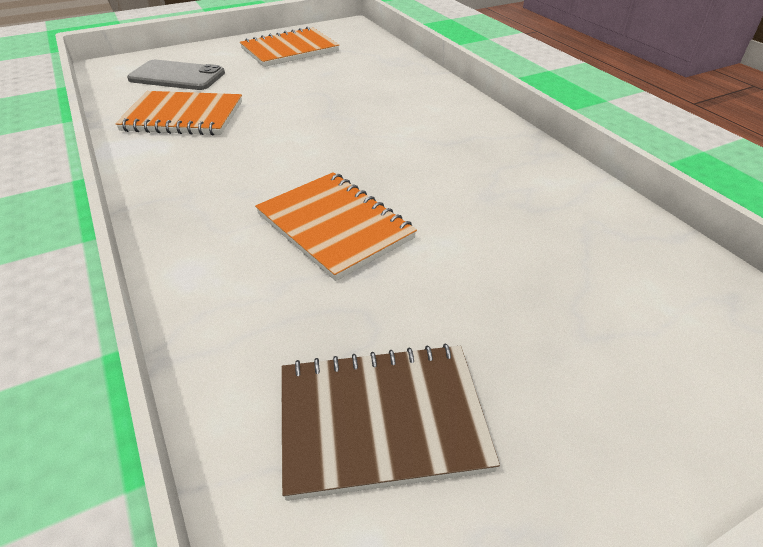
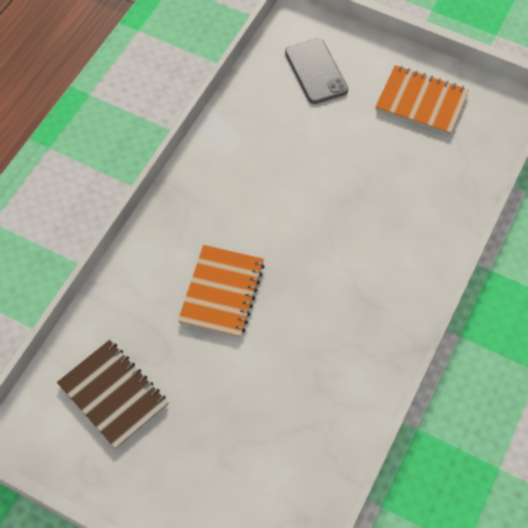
camera: 55 degrees right, 20 degrees up
(183, 116) = (268, 125): orange notebook -> none

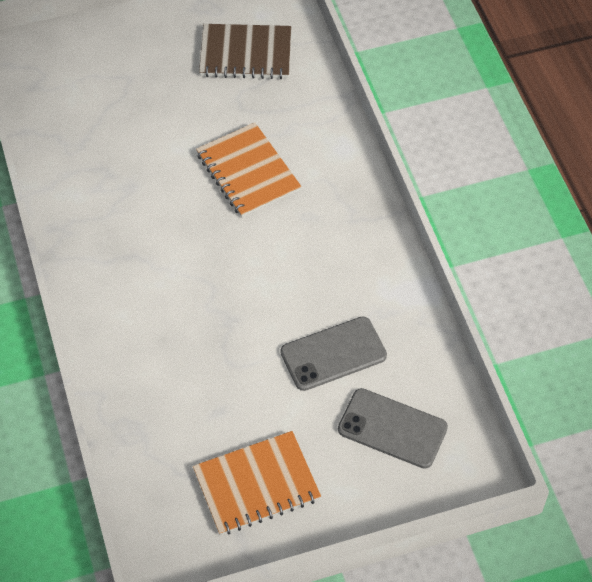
camera: 135 degrees right, 5 degrees down
(303, 133) = (333, 354): none -> grey phone

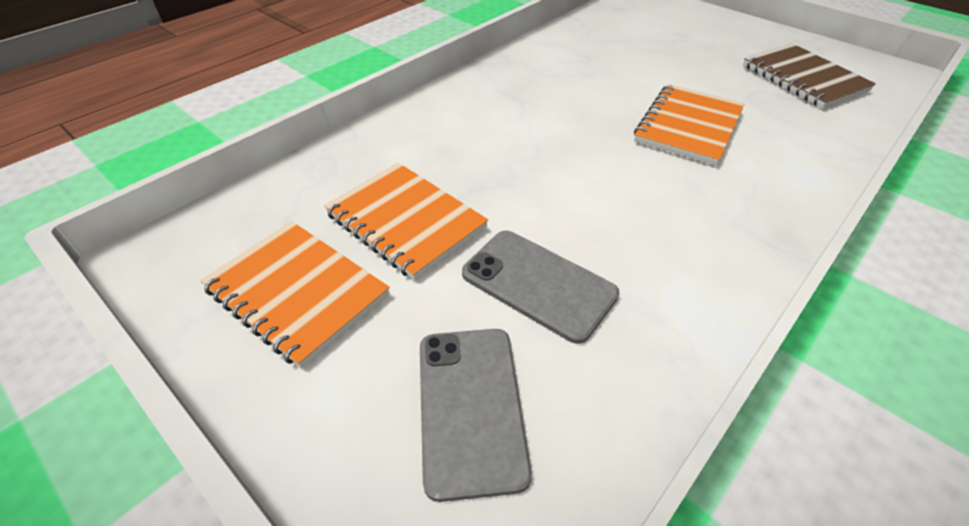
camera: 60 degrees right, 10 degrees down
(229, 400) = (406, 221): none -> orange notebook

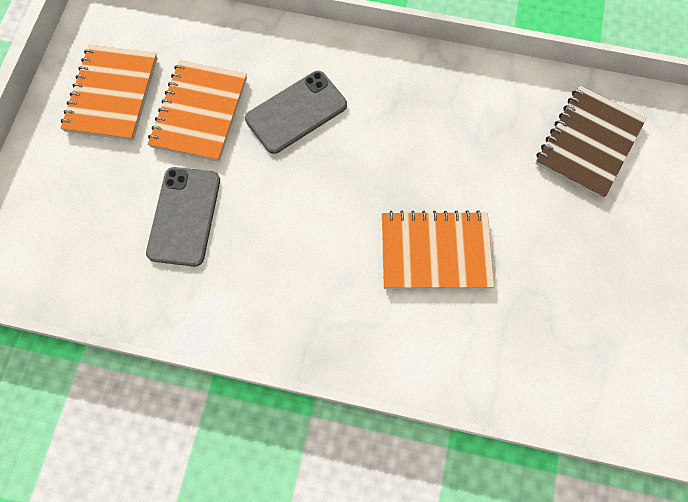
camera: 60 degrees right, 25 degrees up
(470, 407) = (80, 222): grey phone -> grey phone (296, 112)
(803, 78) = (604, 335): brown notebook -> brown notebook (588, 143)

